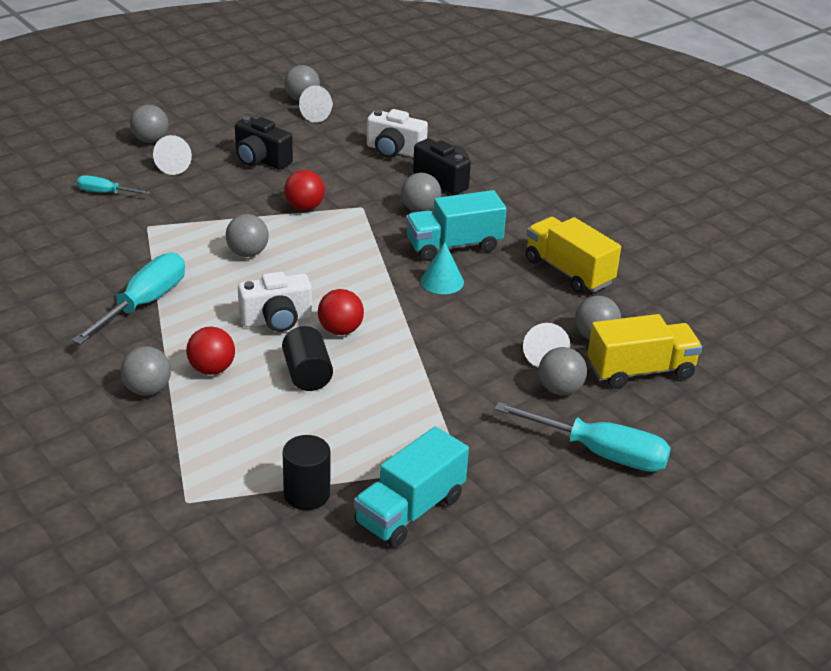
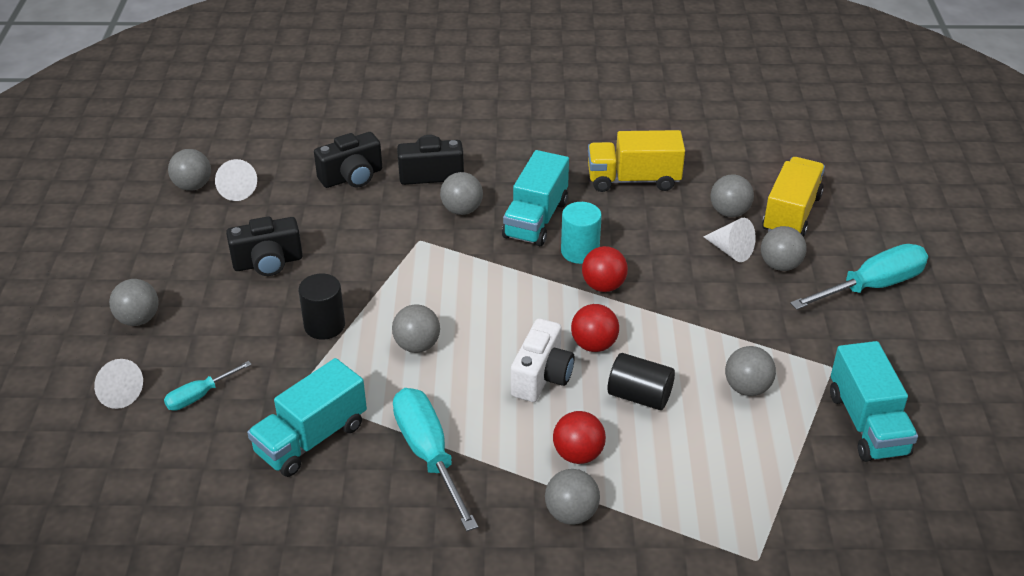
camera: 50 degrees left, 5 degrees up
(110, 250) = (311, 438): none -> turquoise truck
(175, 166) = (209, 323): white cone -> white cone (117, 393)
(304, 207) = (381, 274): red ball -> red ball (603, 286)
(307, 494) = (803, 475): black cylinder -> black cylinder (324, 326)
(379, 426) = (747, 388): none -> grey ball
(394, 151) = (352, 177): white camera -> black camera
(442, 281) = (580, 251): turquoise cone -> turquoise cylinder

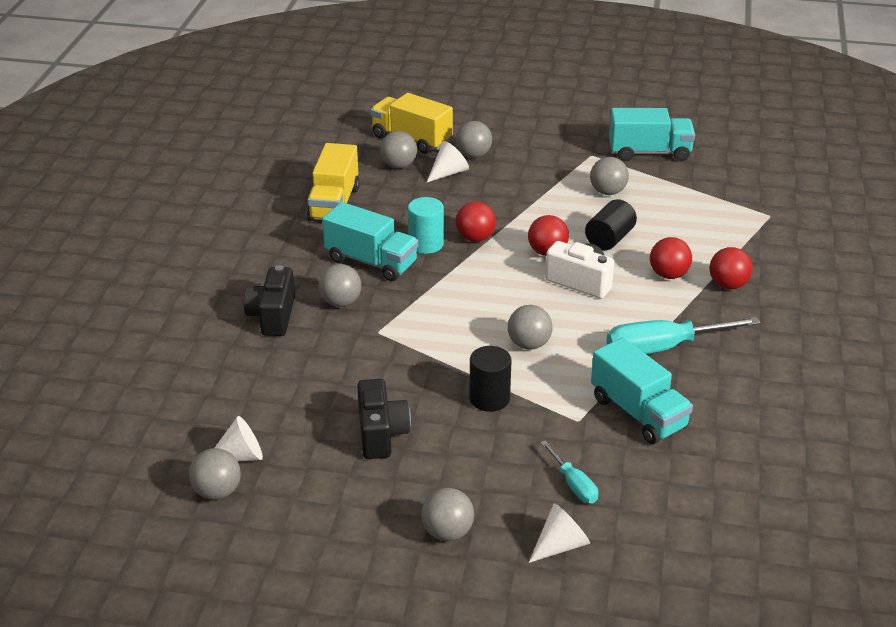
camera: 80 degrees left, 5 degrees down
(352, 177) = (255, 369): black camera -> none
(571, 513) = (728, 285): grey ball -> red ball
(873, 286) = (508, 123): turquoise screwdriver -> none

